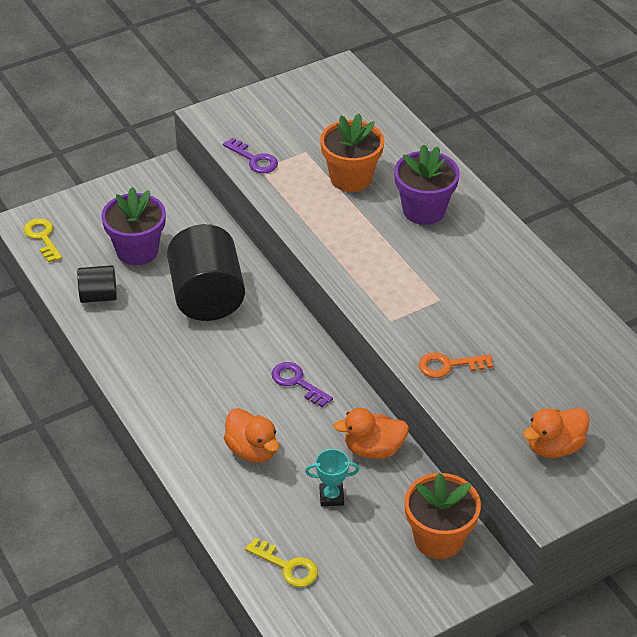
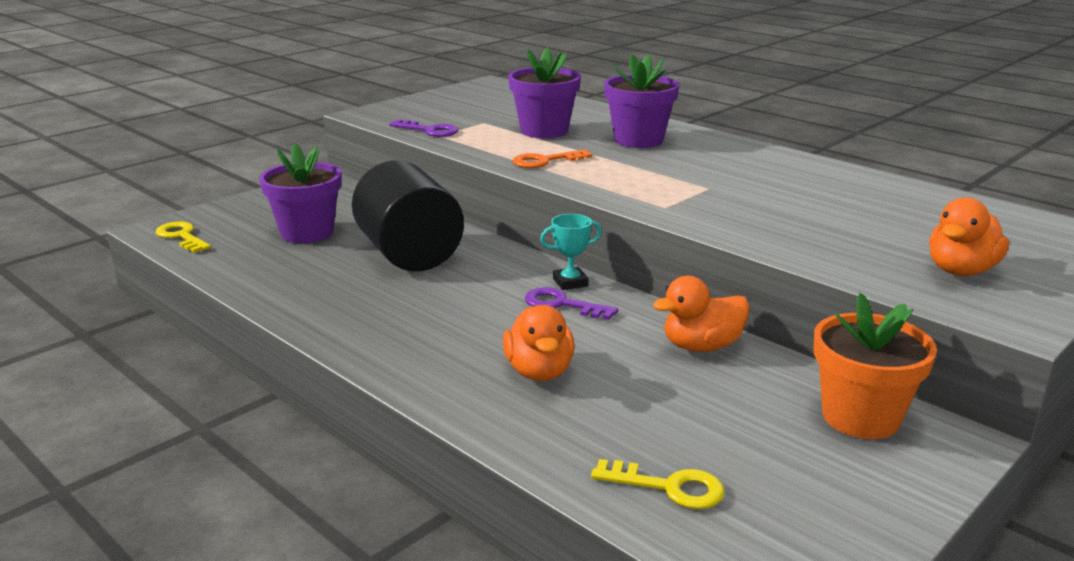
camera: 15 degrees left, 20 degrees down
(98, 296) = (267, 270): black cylinder -> none
(252, 450) = (539, 372): orange duck -> orange duck turned 45 degrees clockwise
(331, 496) = (680, 399): turquoise trophy -> turquoise trophy (570, 282)
(351, 178) = (544, 131): orange flower pot -> purple flower pot
(448, 365) = (765, 228): orange key -> orange key (545, 161)

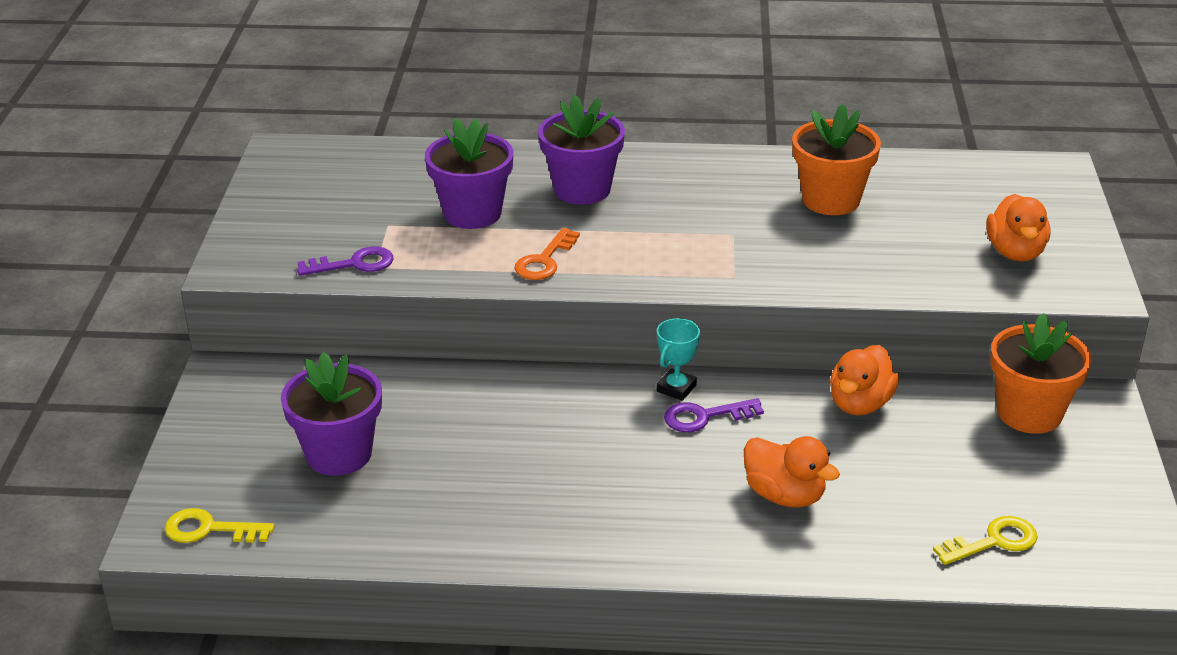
camera: 40 degrees left, 10 degrees up
(409, 254) = (488, 429): black cylinder -> none
(828, 194) = (831, 200): none -> orange flower pot

